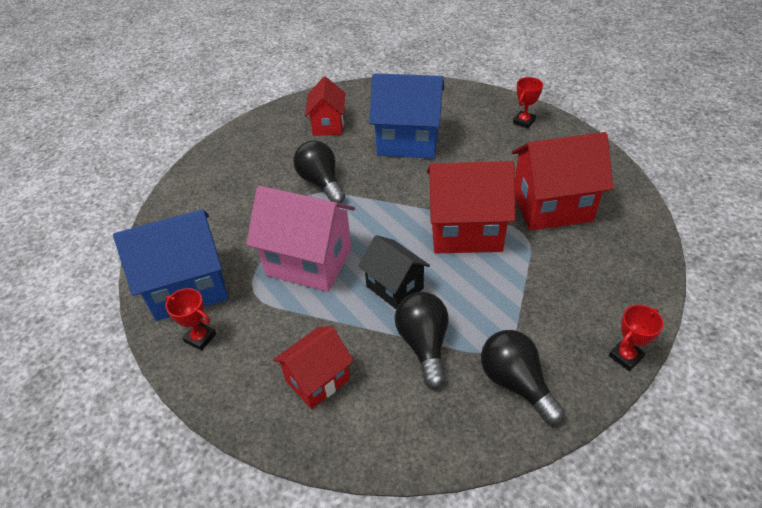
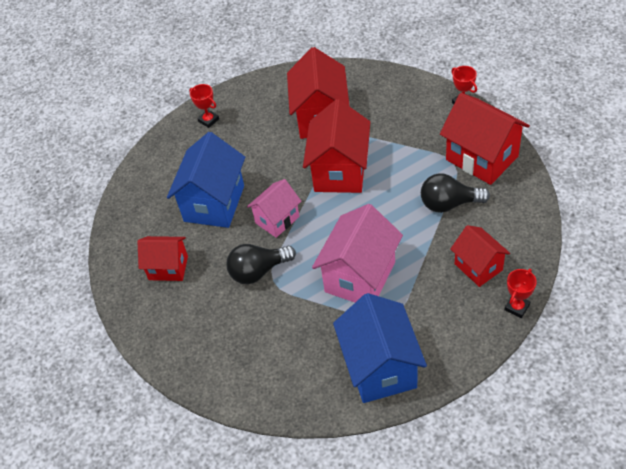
camera: 80 degrees left, 5 degrees up
(200, 338) = (436, 350): red trophy -> red trophy (517, 307)
(389, 188) = (277, 220): none -> pink house
(394, 287) = (394, 219): black house -> none
(516, 383) = (481, 158): black light bulb -> red house

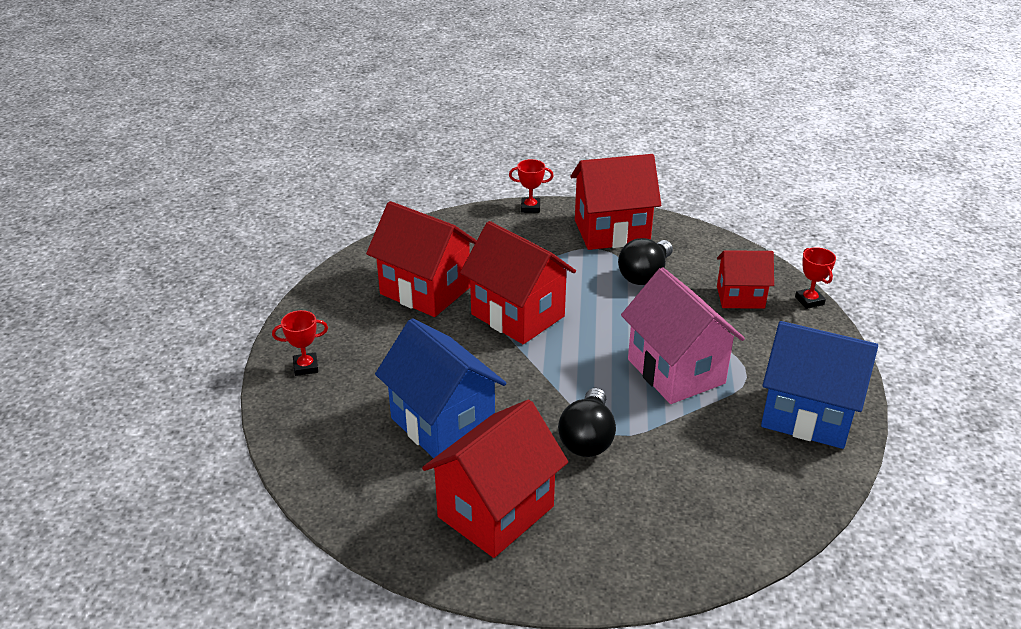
camera: 60 degrees left, 15 degrees down
(168, 268) = (496, 511): red house -> red house, size x1.64
(277, 220) = (529, 389): pink house -> none

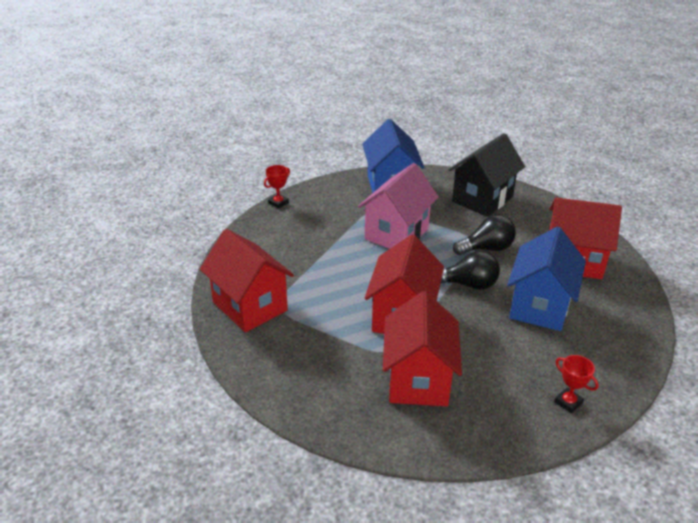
camera: 120 degrees left, 0 degrees up
(530, 208) = (240, 368): red trophy -> none
(645, 275) = (300, 273): black light bulb -> black light bulb (468, 284)
(717, 500) = (482, 199): none -> black house
(740, 297) = (295, 228): red house -> none

